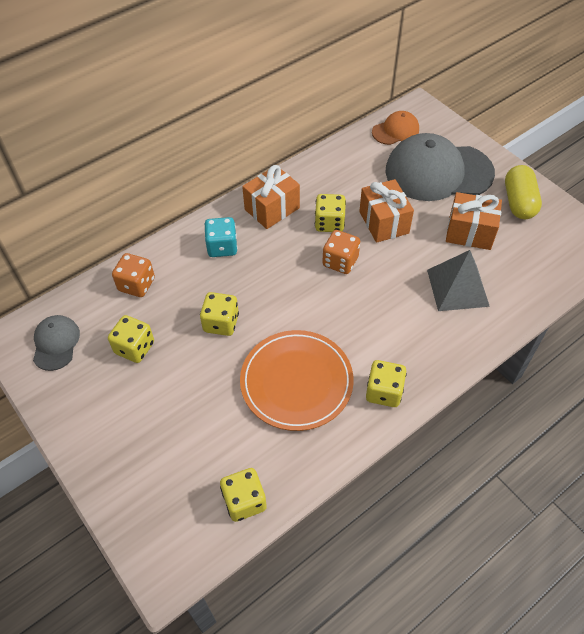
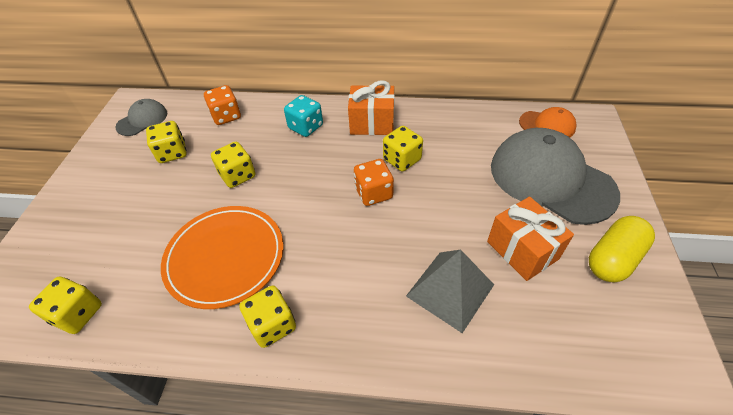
camera: 45 degrees right, 5 degrees down
(383, 222) = (448, 188): orange gift -> none

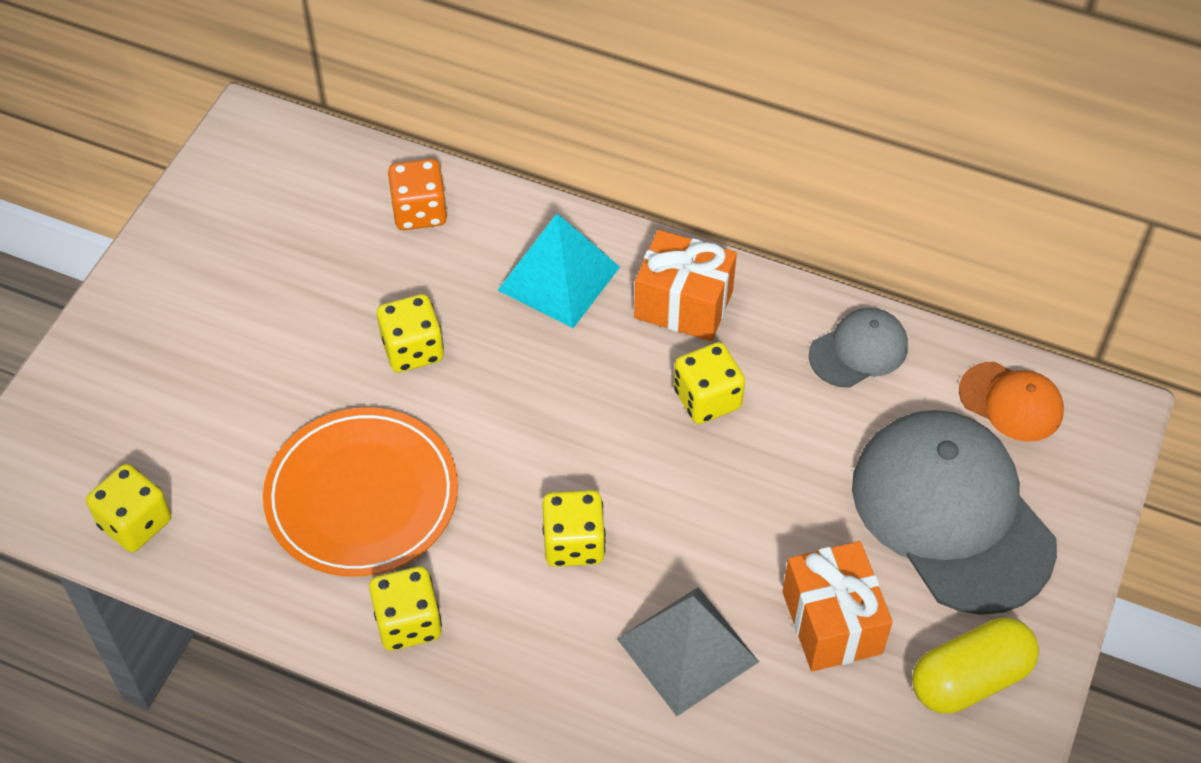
camera: 15 degrees right, 5 degrees up
(142, 120) = (266, 178): grey cap -> grey cap (858, 350)
(172, 153) = (309, 269): yellow dice -> yellow dice (573, 543)
(305, 127) = (558, 278): turquoise dice -> turquoise pyramid
(373, 193) = (632, 451): orange dice -> none

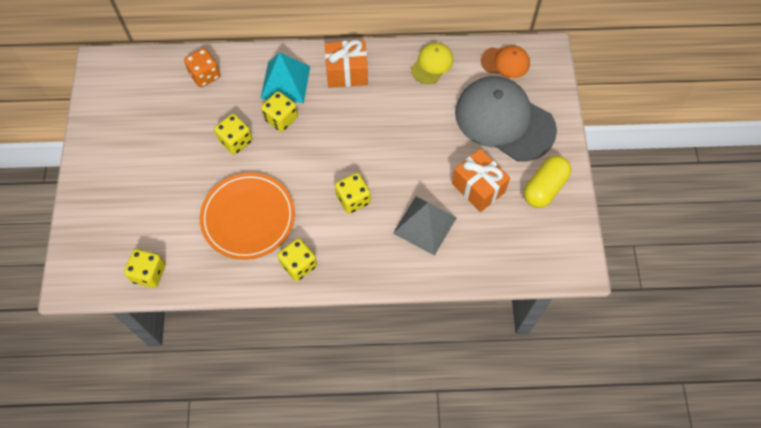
camera: 25 degrees left, 10 degrees up
(707, 399) = (378, 111): yellow dice -> yellow dice (281, 119)
(858, 350) = (432, 64): grey cap -> yellow cap

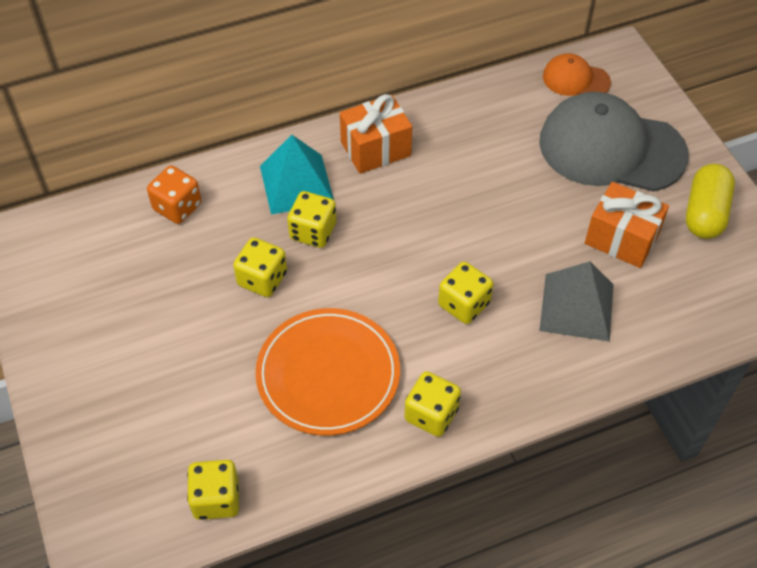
camera: 20 degrees left, 10 degrees down
(432, 64) = (483, 107): yellow cap -> none
(505, 62) = (575, 79): orange cap -> orange cap turned 150 degrees counterclockwise

